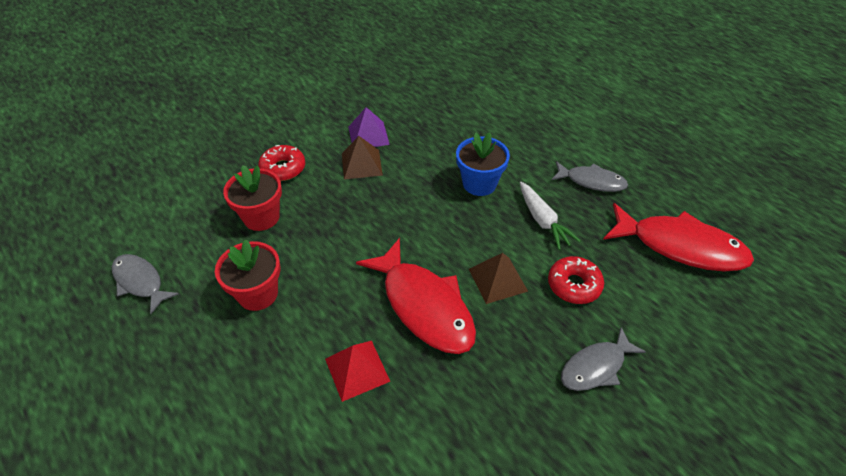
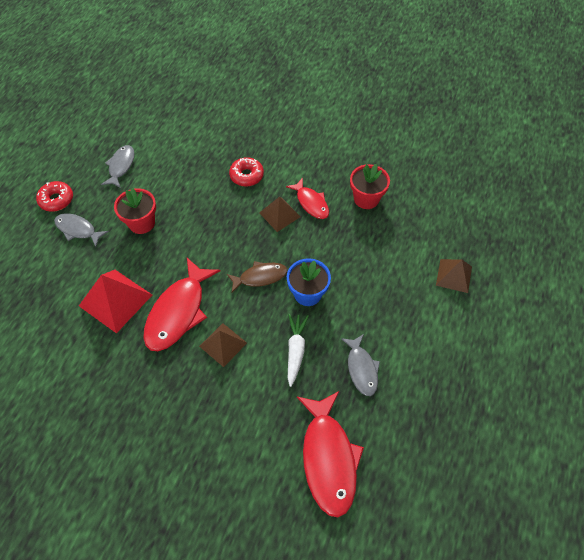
camera: 60 degrees right, 10 degrees up
(261, 217) = (199, 190): red flower pot -> red flower pot (366, 199)
(357, 370) = (115, 300): red pyramid -> red pyramid, size x1.59
(368, 135) = (311, 203): purple pyramid -> red fish
(430, 212) = (260, 277): none -> brown fish
(528, 83) = (454, 276): none -> brown pyramid
(542, 221) = (295, 350): white carrot -> white carrot turned 150 degrees clockwise
(574, 285) = (245, 394): red donut -> red donut (56, 200)
(596, 367) = (182, 433): grey fish -> grey fish (78, 230)

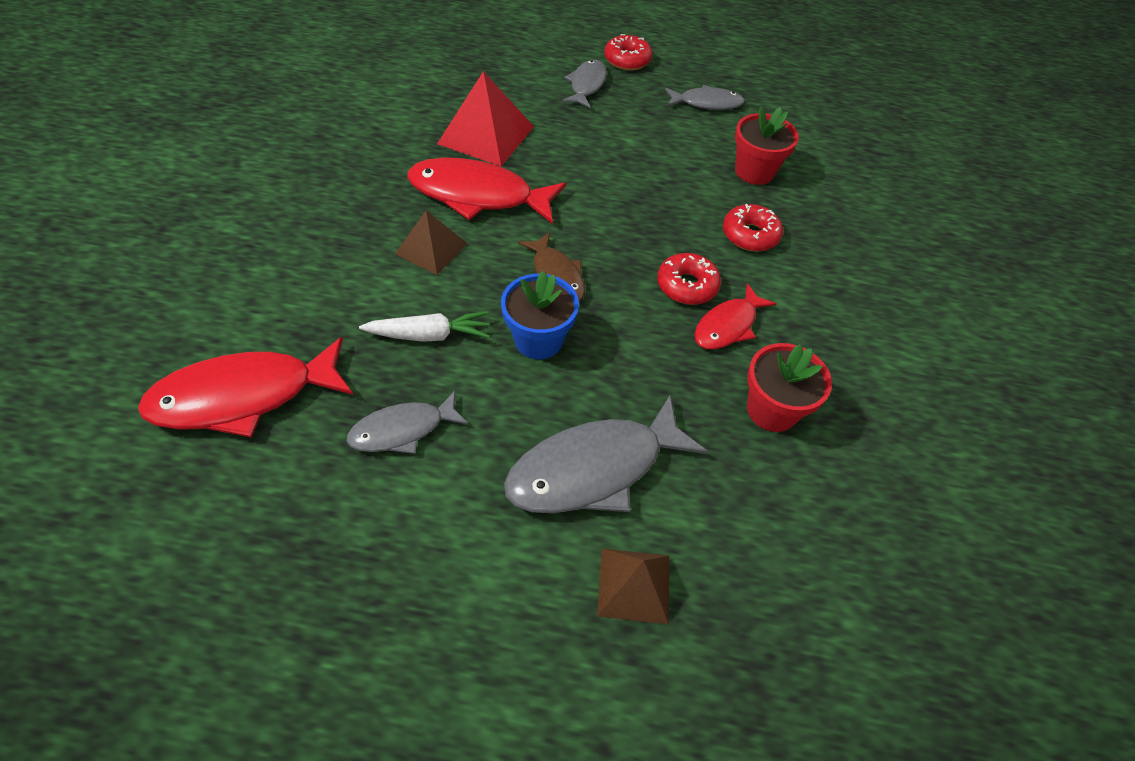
camera: 75 degrees right, 5 degrees down
(141, 223) = (616, 138): red flower pot -> red flower pot (754, 171)
(279, 214) = (687, 286): brown pyramid -> red donut
(393, 281) = (594, 469): none -> grey fish

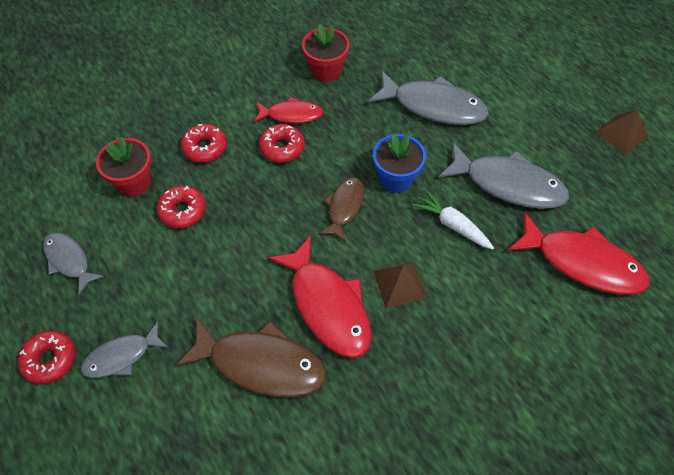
camera: 130 degrees left, 5 degrees up
(403, 430) = (508, 184): grey fish -> grey fish, size x1.72
(486, 135) = (261, 363): red pyramid -> brown fish
(634, 585) = (462, 62): brown pyramid -> brown pyramid (621, 134)
(685, 179) = (182, 211): none -> red donut

